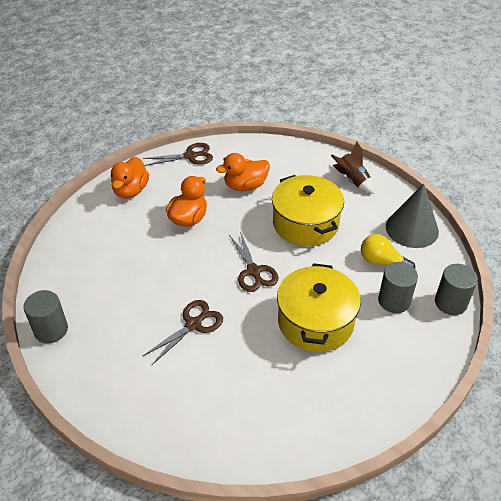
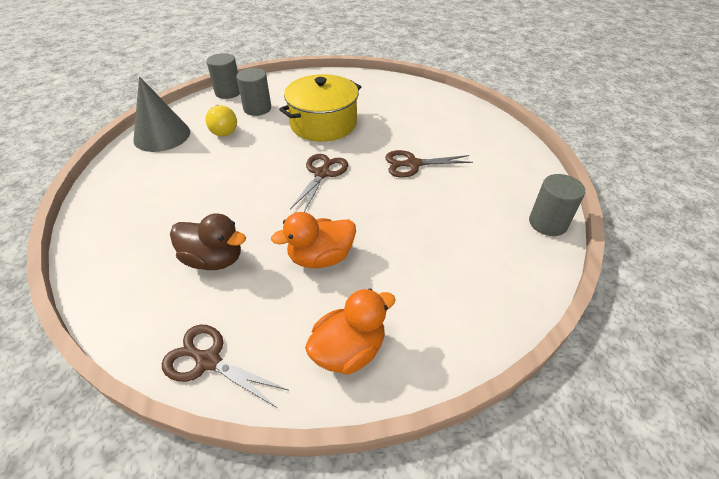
camera: 140 degrees left, 0 degrees up
(245, 186) = (214, 259): orange duck -> brown duck
(305, 223) = (225, 185): yellow pot -> none
(352, 180) = (118, 197): brown rocket -> none

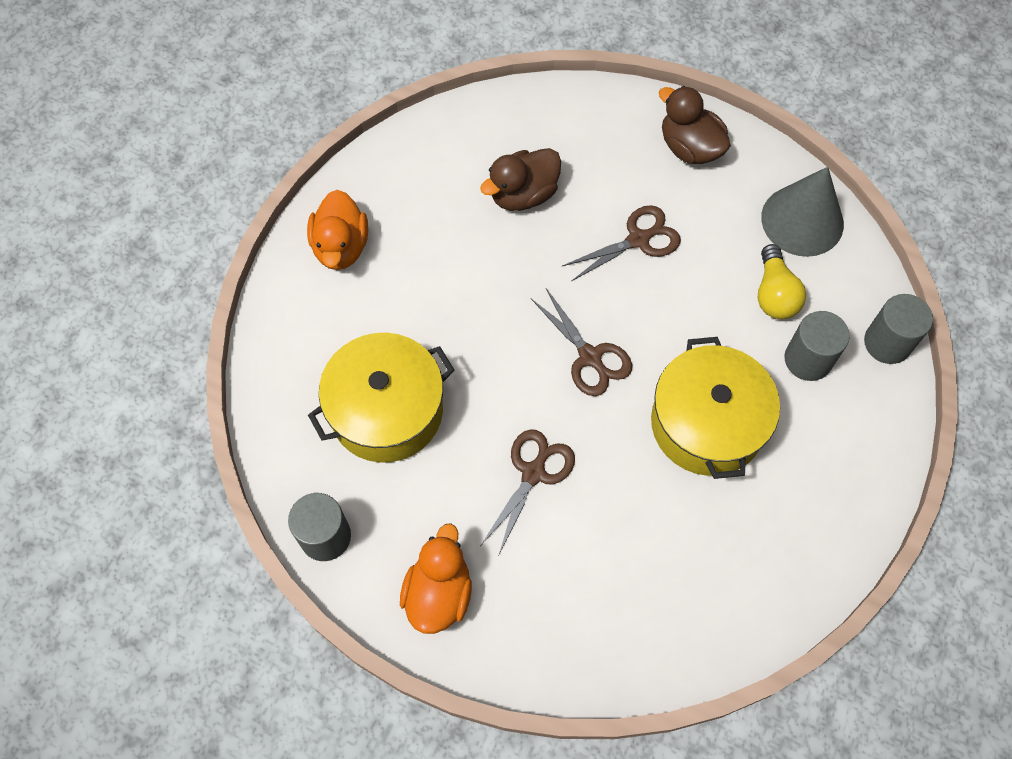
camera: 125 degrees right, 20 degrees up
(121, 195) = (689, 147): none -> brown duck
(208, 361) = (411, 151): brown scissors -> brown scissors (638, 240)
(223, 129) = (774, 294): yellow light bulb -> yellow light bulb turned 105 degrees counterclockwise
(320, 257) = (456, 281): orange duck -> orange duck (438, 593)
(447, 240) = (386, 411): none -> yellow pot

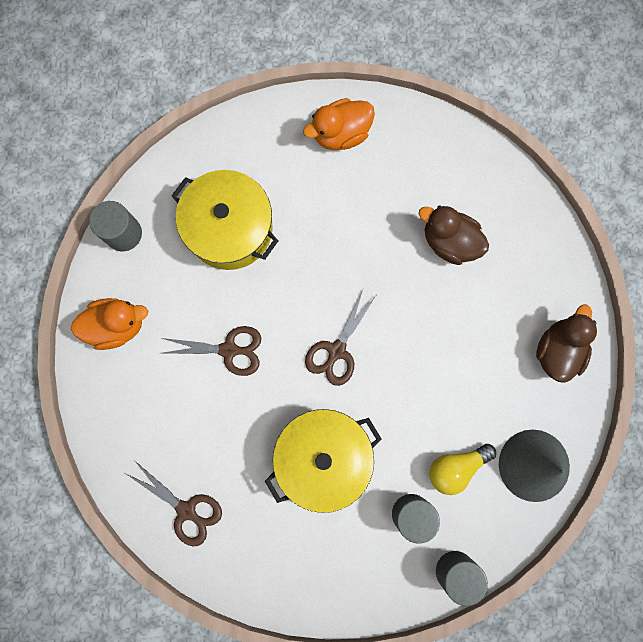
camera: 65 degrees right, 15 degrees up
(638, 240) = (452, 344): brown scissors -> brown scissors (186, 510)

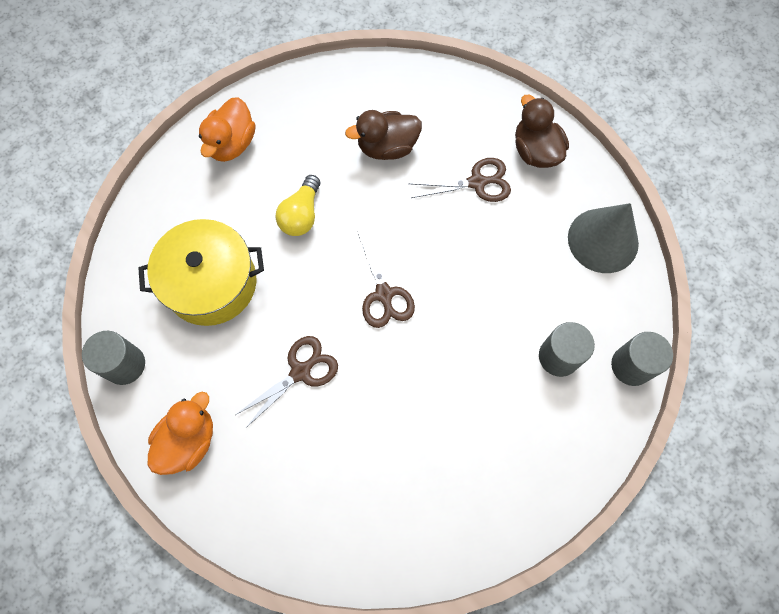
camera: 45 degrees left, 10 degrees down
(186, 510) = (390, 528): brown scissors -> brown scissors (477, 182)
(323, 457) = (454, 380): yellow pot -> none
(456, 467) = (554, 293): yellow light bulb -> yellow light bulb (301, 214)

